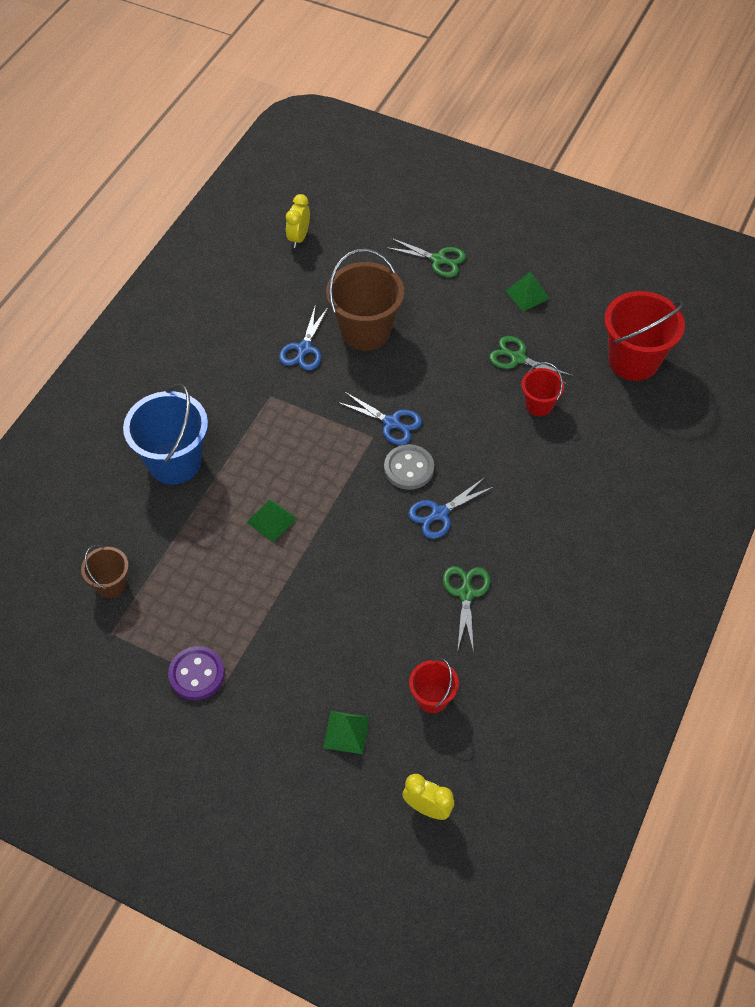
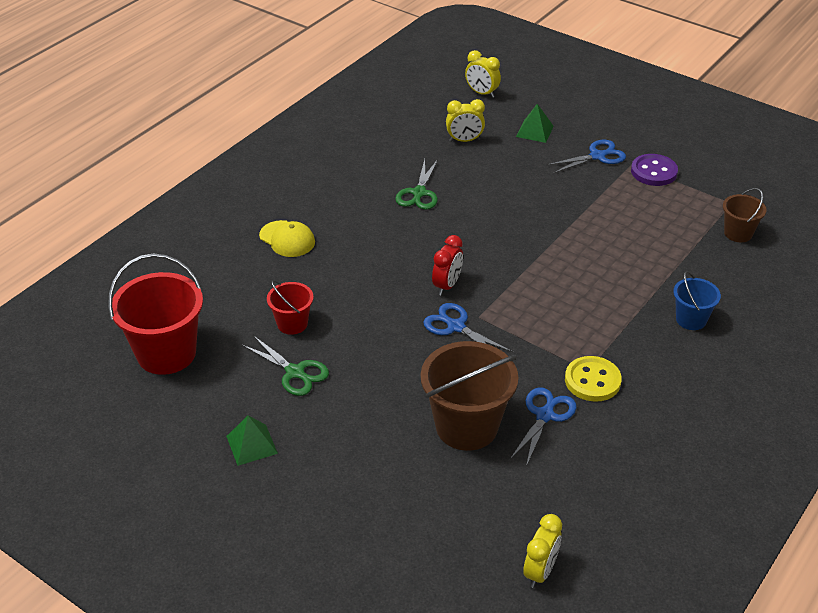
camera: 170 degrees left, 15 degrees down
(174, 462) = (691, 319): blue bucket -> blue bucket, size x0.53
(266, 385) = (592, 381): none -> yellow button
(271, 520) = (589, 261): green pyramid -> none
(409, 468) = (447, 285): grey button -> red clock
(432, 698) = (464, 140): red bucket -> yellow clock
(438, 260) = (349, 508): green scissors -> none
(439, 514) = (426, 248): blue scissors -> blue scissors (597, 156)
(584, 504) = (287, 239): none -> yellow cap

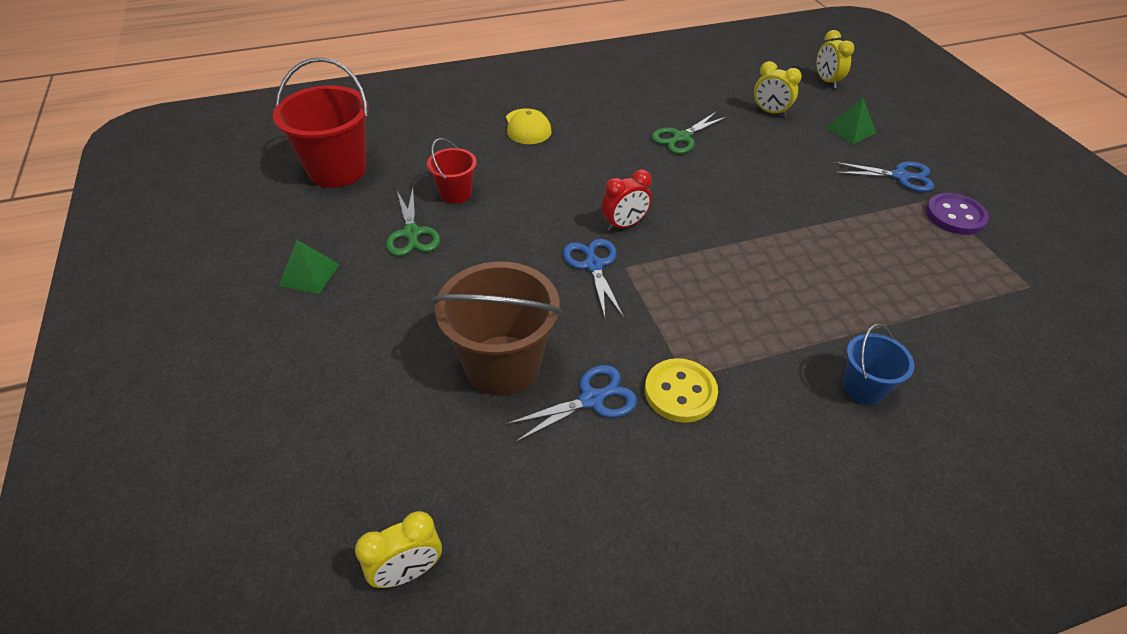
camera: 35 degrees right, 5 degrees up
(738, 233) = (1011, 322): brown bucket -> none

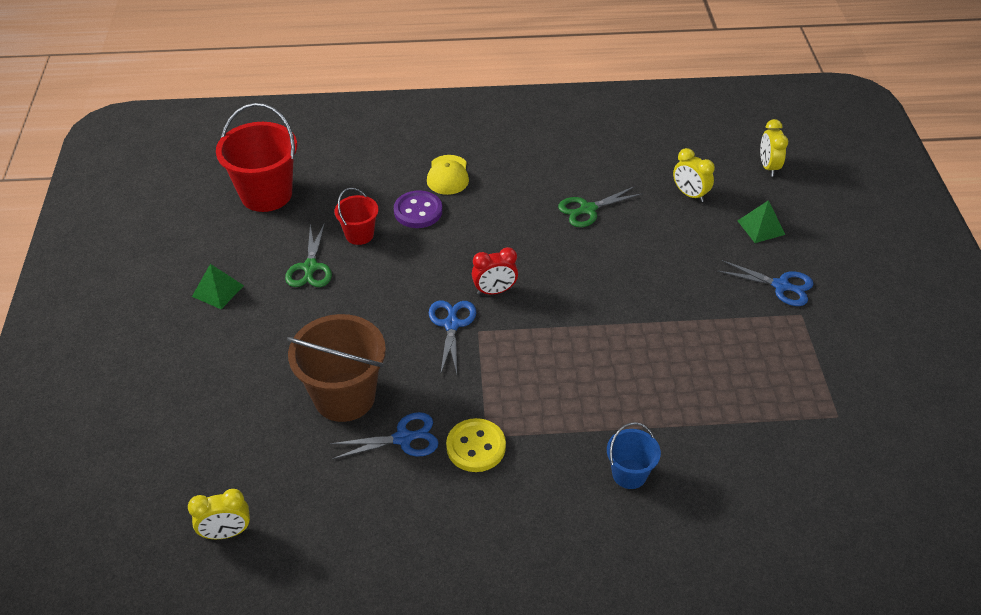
camera: 15 degrees right, 0 degrees up
(955, 216) = (810, 336): purple button -> purple button (418, 211)

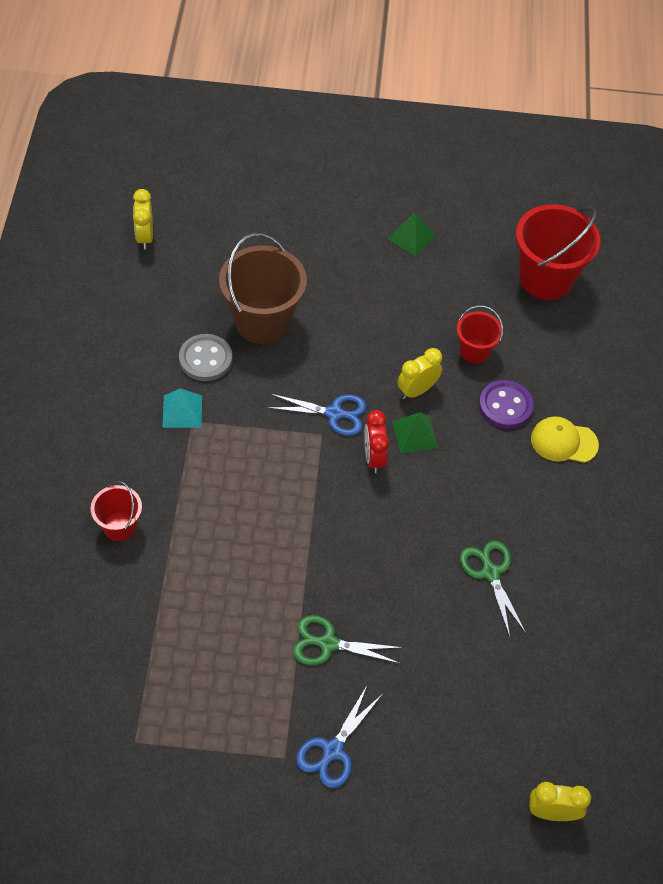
camera: 95 degrees right, 10 degrees up
(310, 268) = (431, 307): green scissors -> green scissors (327, 643)
(403, 438) = (205, 359): blue scissors -> grey button
(476, 447) = (182, 411): yellow button -> turquoise pyramid
(629, 474) = (119, 526): blue bucket -> red bucket
(690, 194) = (505, 695): yellow clock -> yellow clock (417, 390)
(761, 227) = (435, 762): green pyramid -> green pyramid (415, 434)

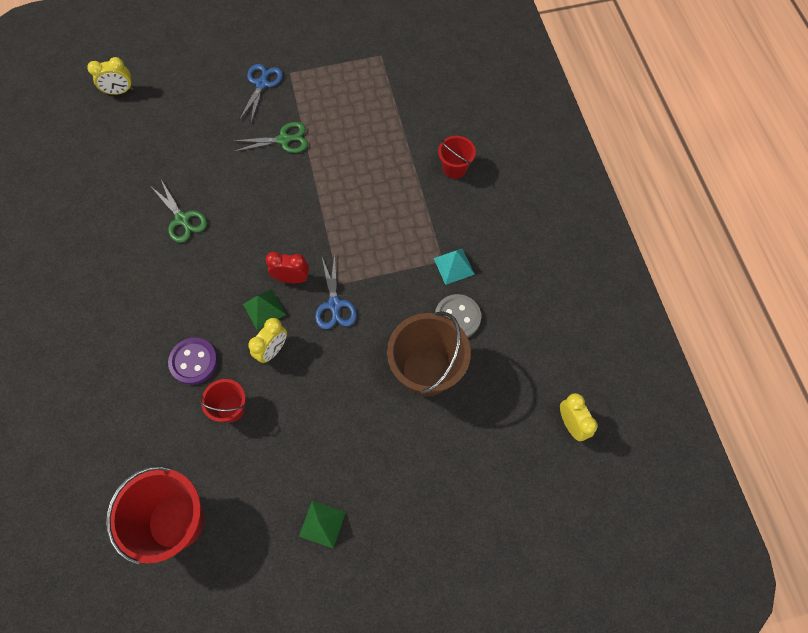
camera: 165 degrees right, 10 degrees up
(334, 413) = (334, 305): blue scissors -> blue scissors turned 90 degrees counterclockwise
(374, 457) = (291, 278): red clock -> red clock turned 60 degrees counterclockwise
(563, 442) = (138, 345): yellow cap -> none

